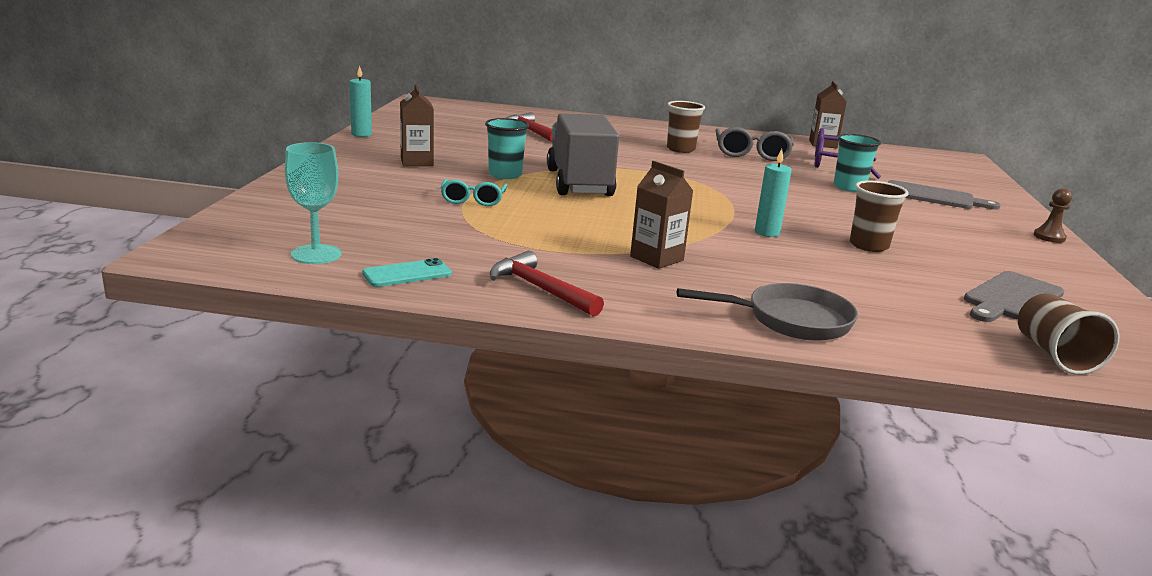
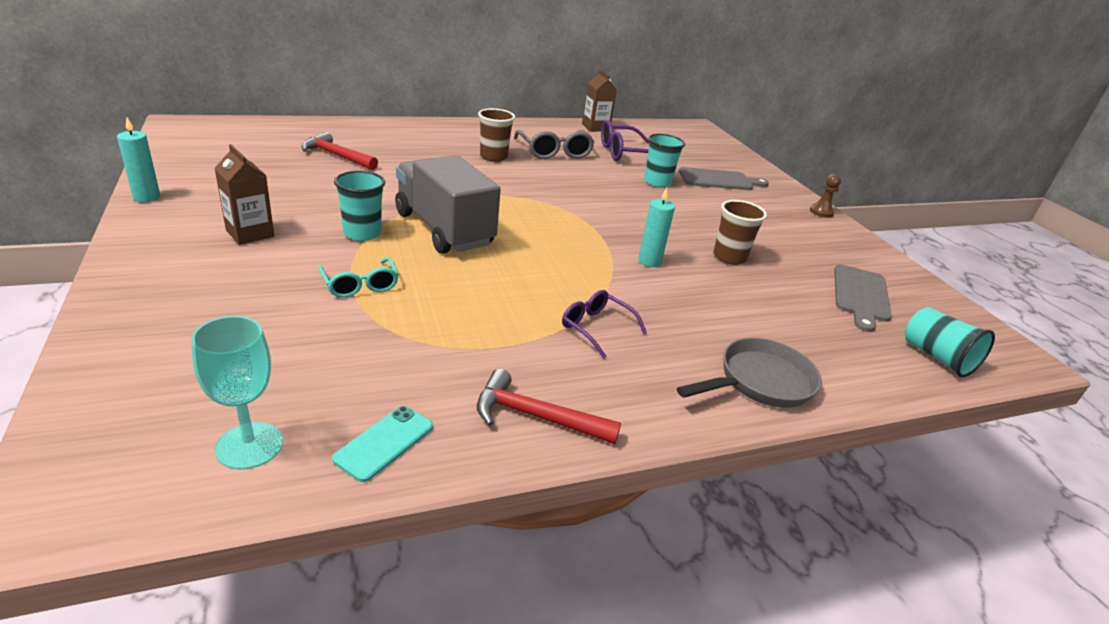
camera: 30 degrees left, 10 degrees up
(656, 258) = (596, 328): brown carton -> purple glasses
(1054, 355) = (937, 357): brown cup -> turquoise cup

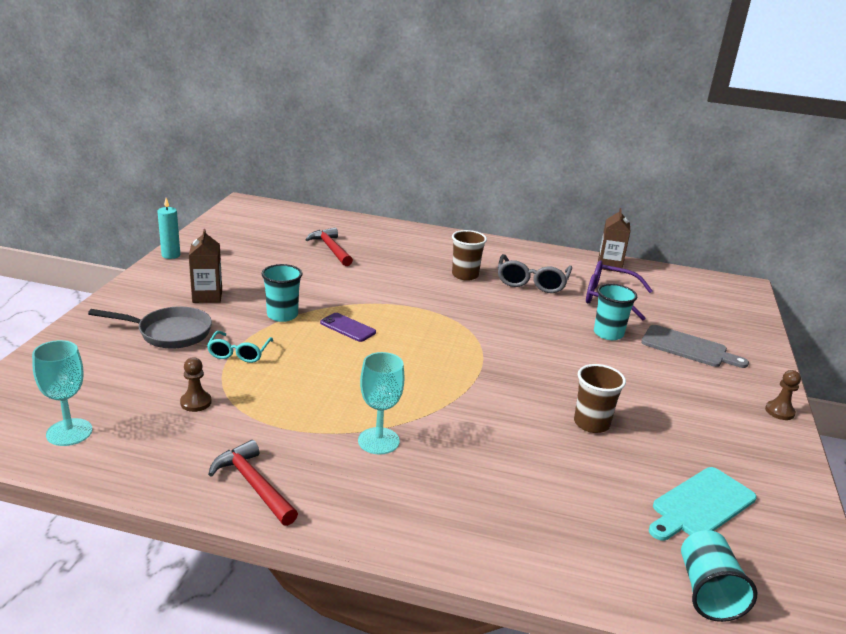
camera: 35 degrees right, 5 degrees down
(373, 353) = (196, 402): none -> brown pawn
(384, 443) = (140, 461): turquoise phone -> none
(444, 229) = (348, 327): grey truck -> purple phone
(596, 328) = (378, 441): purple glasses -> turquoise goblet
(649, 261) = (499, 403): turquoise candle -> none
(760, 382) = (470, 534): grey pan -> grey pan (169, 333)
(860, 295) = (701, 505): grey cutting board -> turquoise cutting board

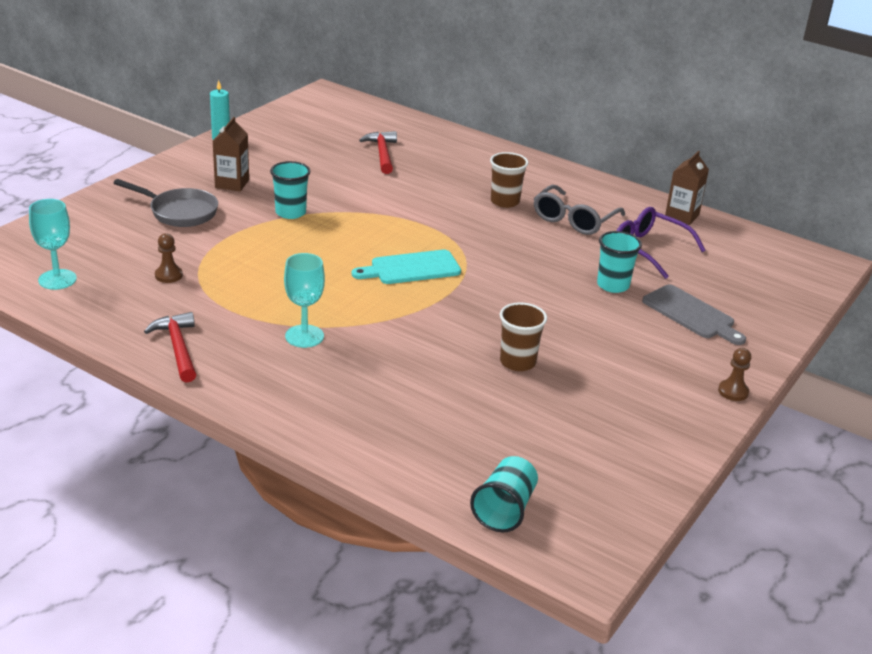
camera: 20 degrees right, 5 degrees up
(239, 353) = (230, 240): turquoise glasses -> none
(348, 327) = (345, 234): purple phone -> none
(701, 505) = (563, 448): turquoise cutting board -> turquoise cutting board (411, 268)

